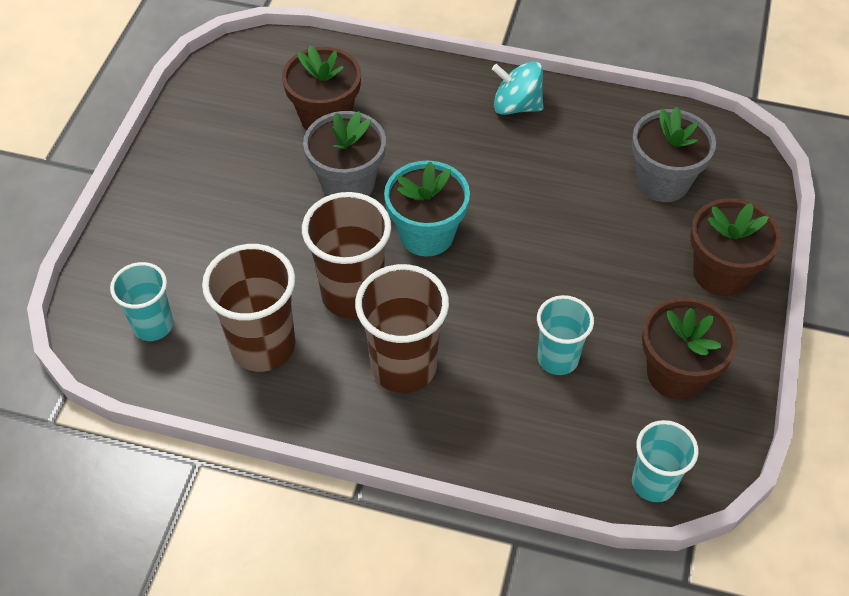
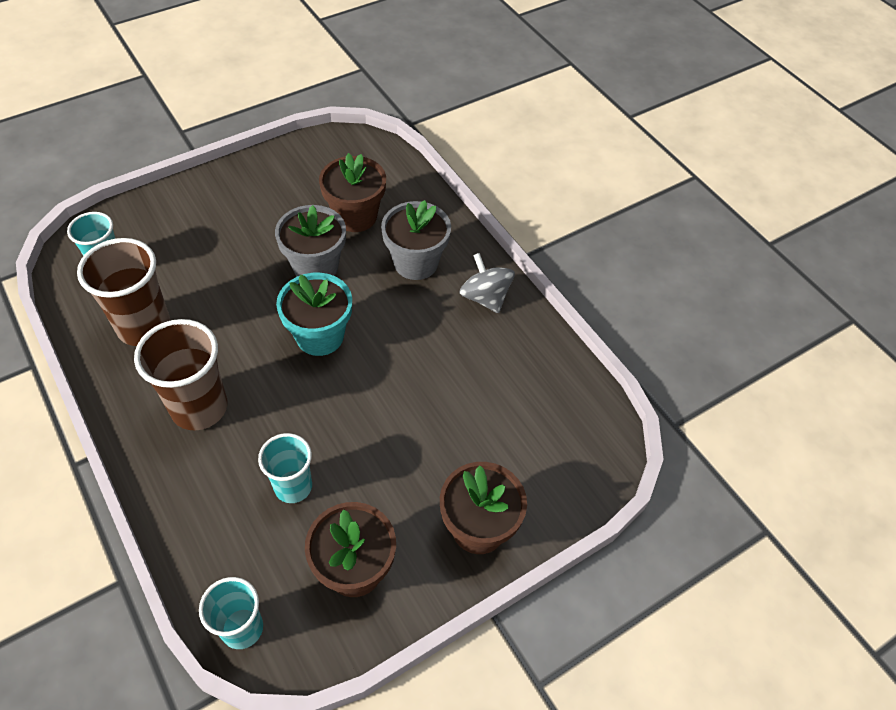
camera: 40 degrees right, 0 degrees up
(352, 294) = (230, 337): brown cup -> none
(516, 106) = (485, 297): turquoise spinning top -> grey spinning top
(662, 182) = (520, 428): grey flower pot -> grey flower pot (416, 263)

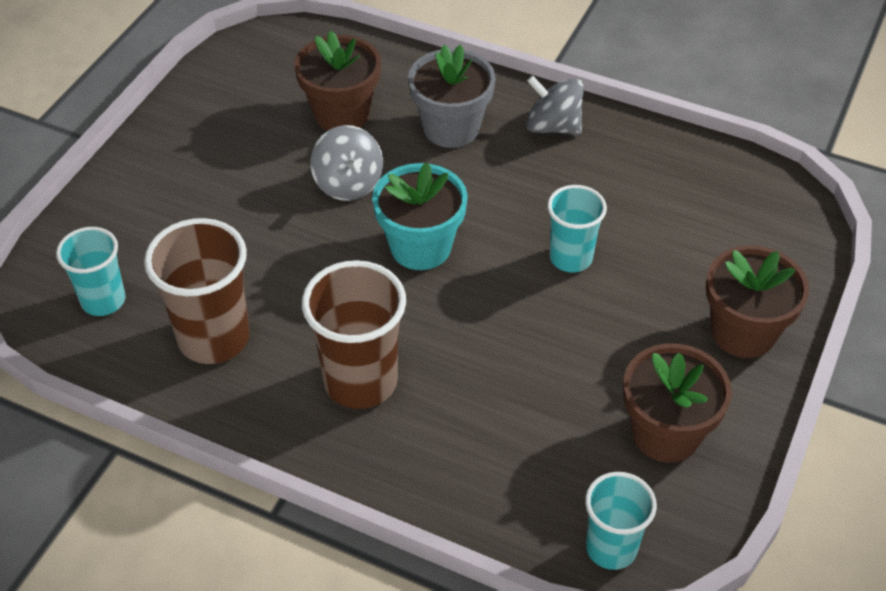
camera: 30 degrees left, 5 degrees down
(293, 487) = (534, 398): turquoise cup -> turquoise cup (571, 258)
(316, 267) = (348, 183): grey flower pot -> grey spinning top

